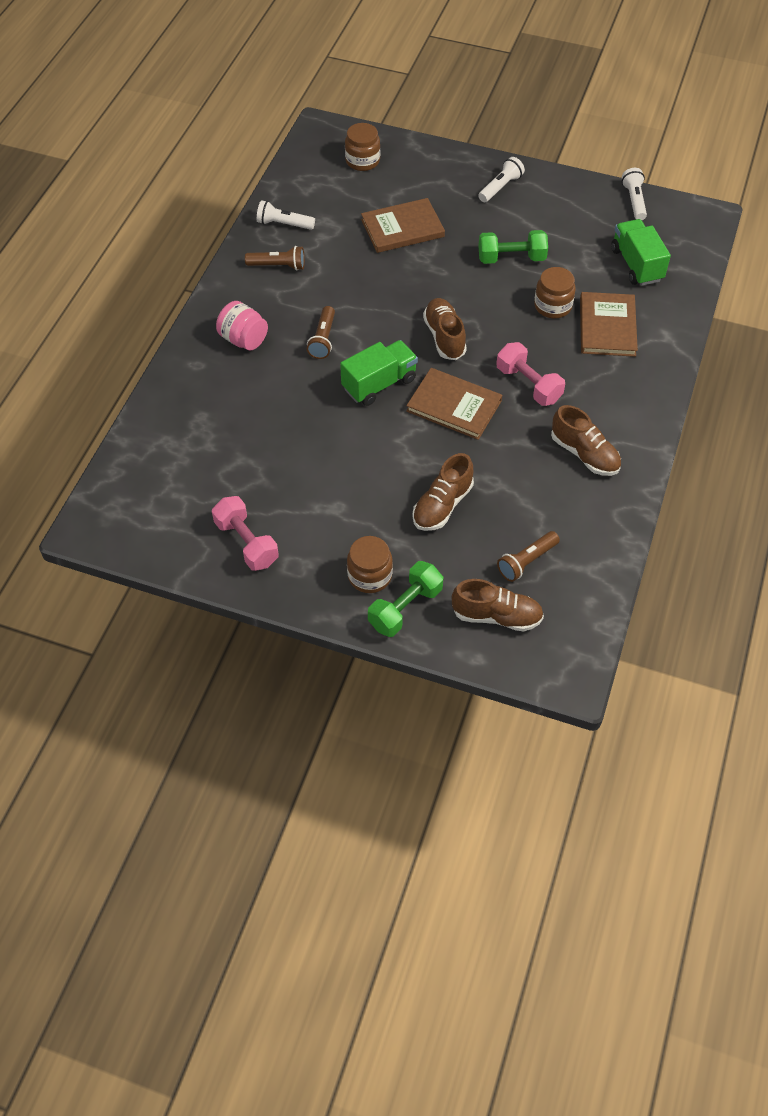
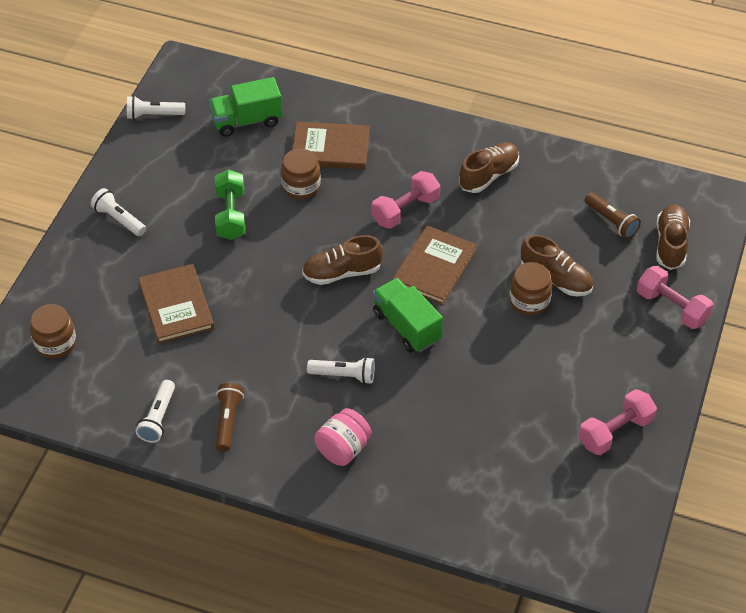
camera: 90 degrees left, 5 degrees down
(323, 339) = (344, 375): brown flashlight -> white flashlight
(370, 575) = (641, 333): brown jar -> brown jar (529, 301)
(405, 608) = (672, 307): green dumbbell -> pink dumbbell

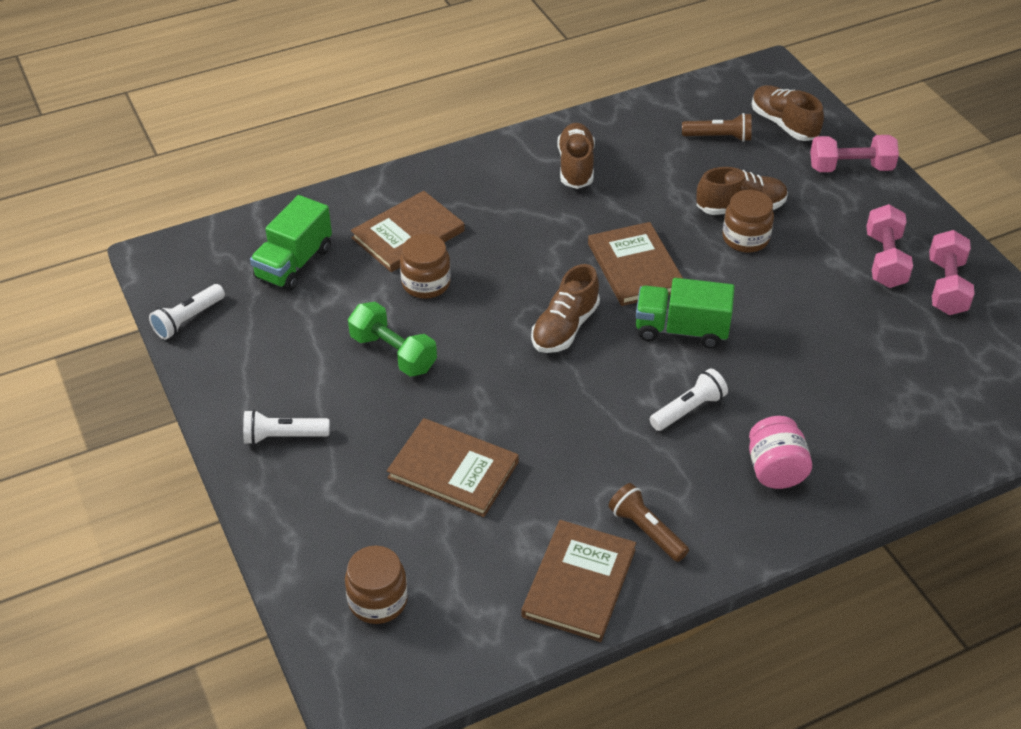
camera: 45 degrees left, 5 degrees down
(158, 418) = (579, 583): white flashlight -> brown book
(405, 210) = (546, 239): pink dumbbell -> pink dumbbell (885, 260)

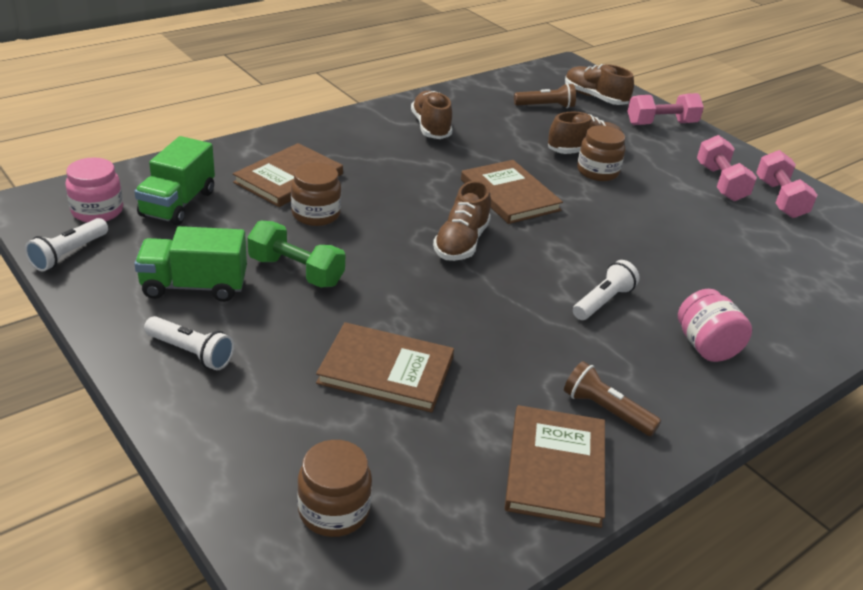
camera: 15 degrees left, 10 degrees down
(218, 269) = (97, 211): none -> pink jar
(283, 436) = (191, 352): white flashlight -> white flashlight turned 135 degrees counterclockwise
(681, 330) = (570, 239): green truck -> green truck (194, 286)

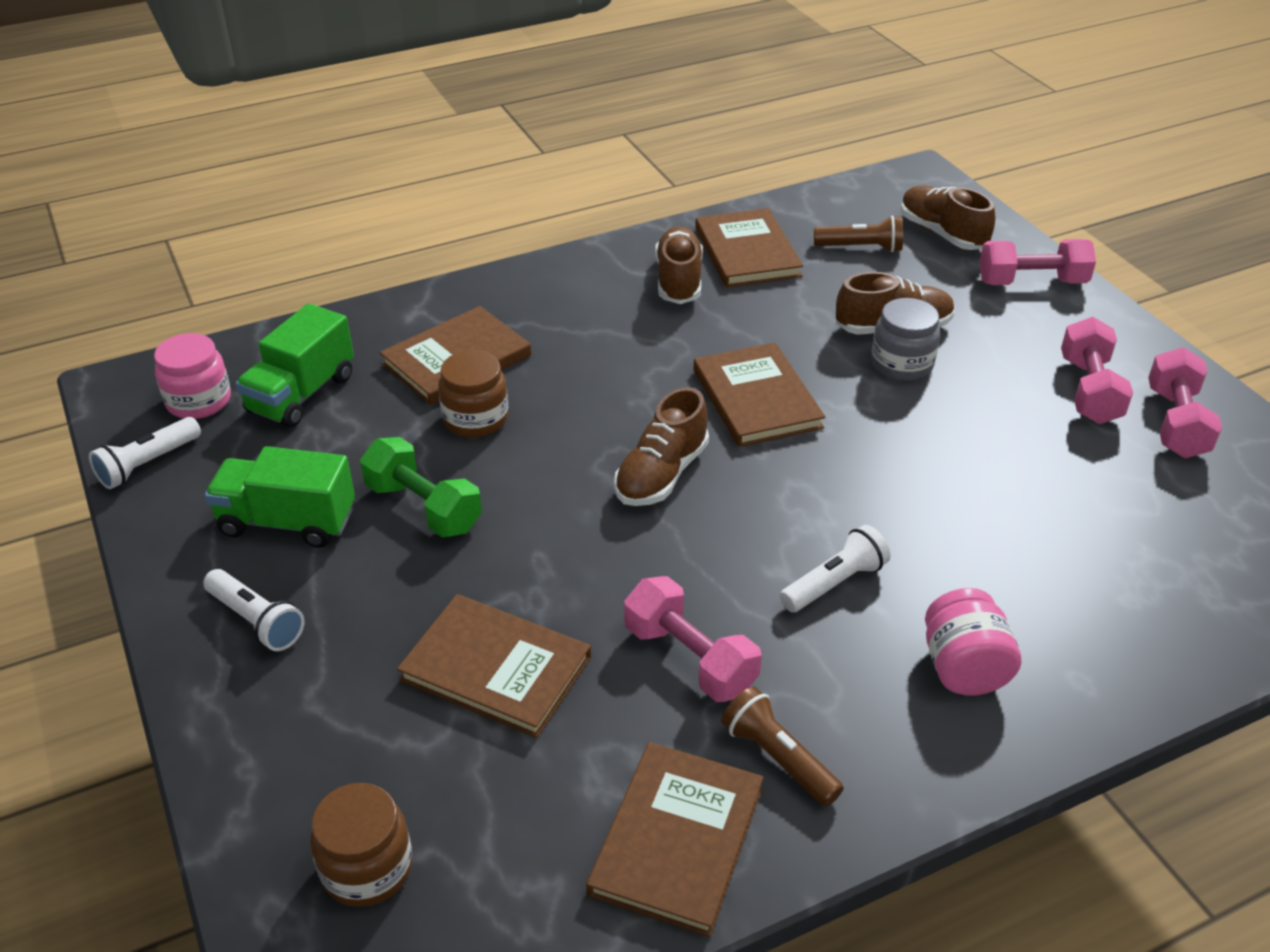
camera: 15 degrees right, 5 degrees up
(471, 110) = (747, 252): none -> brown book
(522, 354) = (690, 659): none -> pink dumbbell
(597, 172) = (901, 364): brown jar -> grey jar

